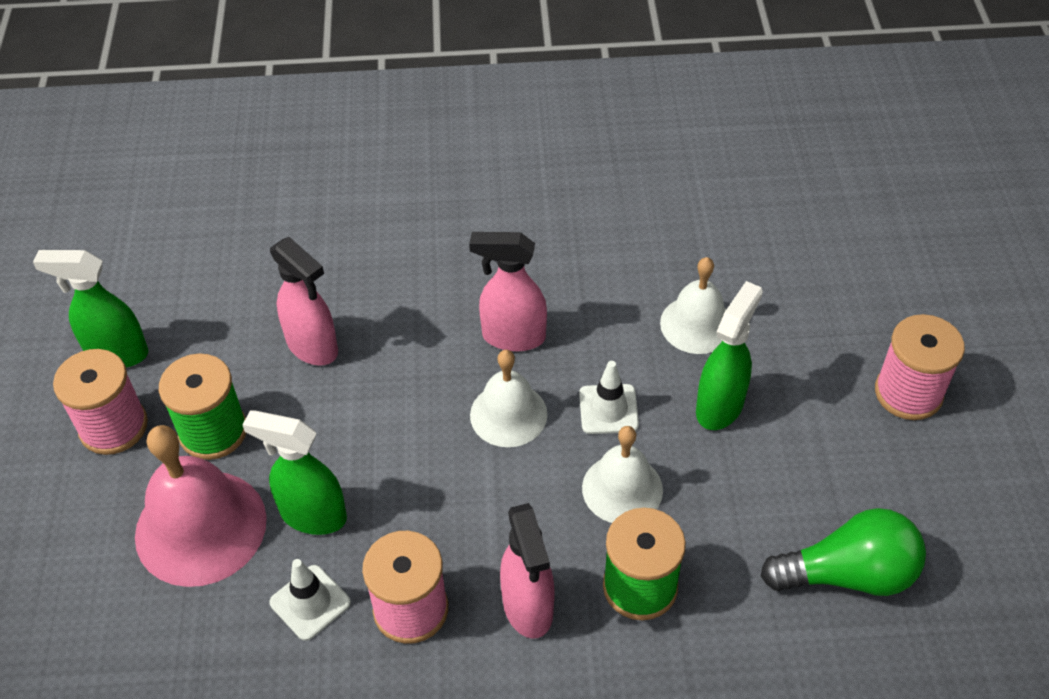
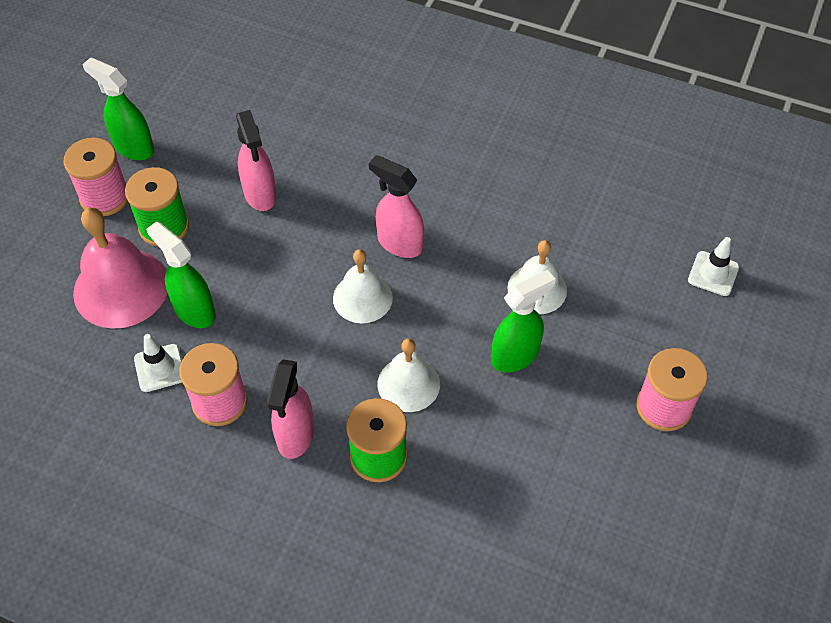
camera: 25 degrees right, 5 degrees up
(608, 409) = (434, 324): white traffic cone -> white traffic cone (713, 273)
(848, 574) = (530, 515): green light bulb -> none

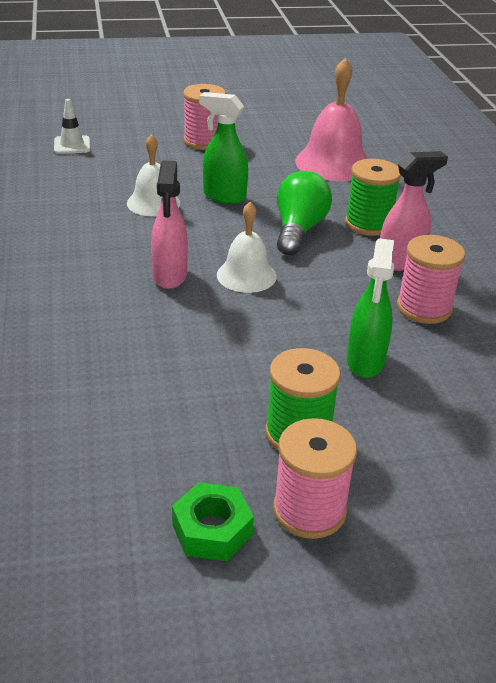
camera: 125 degrees left, 20 degrees down
(121, 288) = (400, 425): pink bell -> pink bell (333, 163)
(133, 147) = (212, 530): green spray bottle -> green nut
(159, 368) = (440, 354): white traffic cone -> none
(260, 195) = (189, 382): pink spray bottle -> none
(408, 384) = (298, 230): white bell -> green light bulb

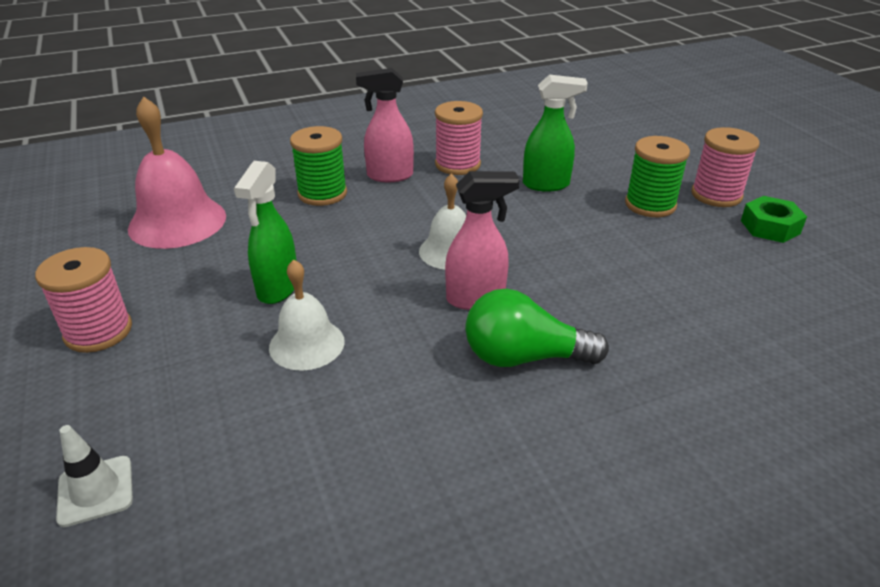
camera: 100 degrees left, 0 degrees up
(298, 230) = (347, 230): green light bulb -> green light bulb (523, 357)
(401, 262) = (389, 176): pink spray bottle -> pink spray bottle turned 60 degrees counterclockwise

